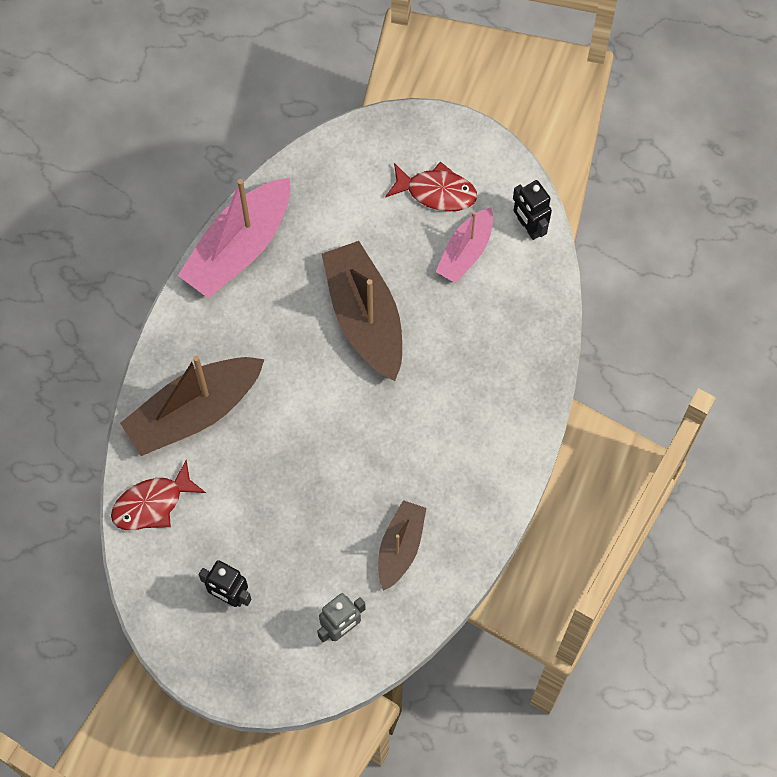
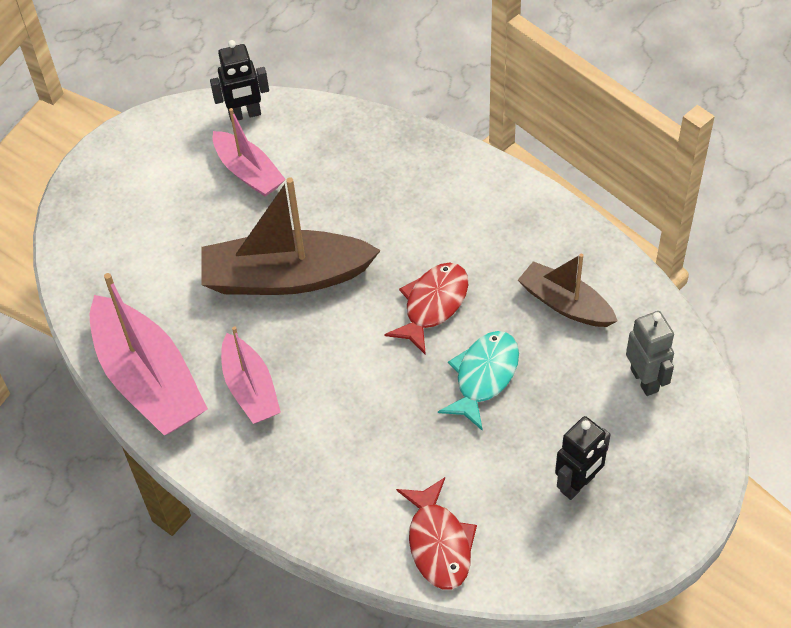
camera: 70 degrees left, 15 degrees down
(194, 411) = (336, 472): brown boat -> none
(251, 325) = (250, 388): none -> pink boat
(310, 499) = (484, 376): none -> turquoise fish
(436, 192) = (169, 182): red fish -> red fish (433, 305)

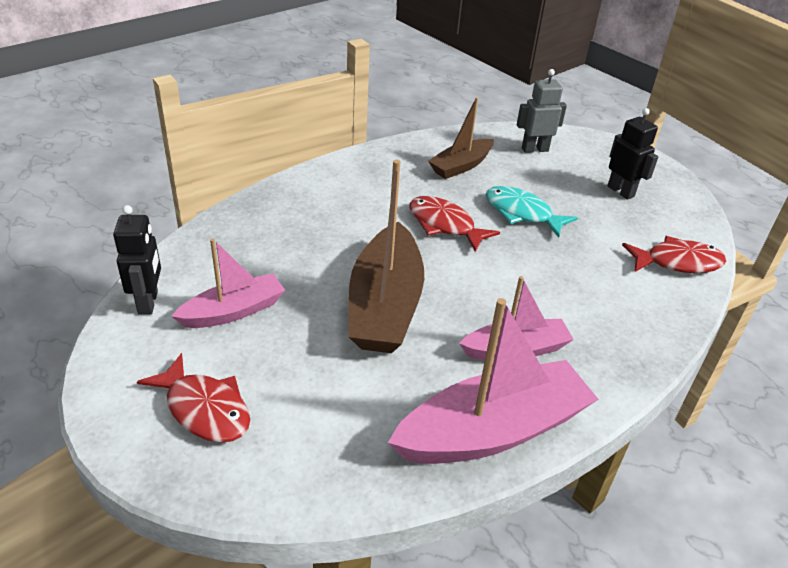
camera: 85 degrees left, 15 degrees down
(137, 189) = (204, 409): none -> red fish

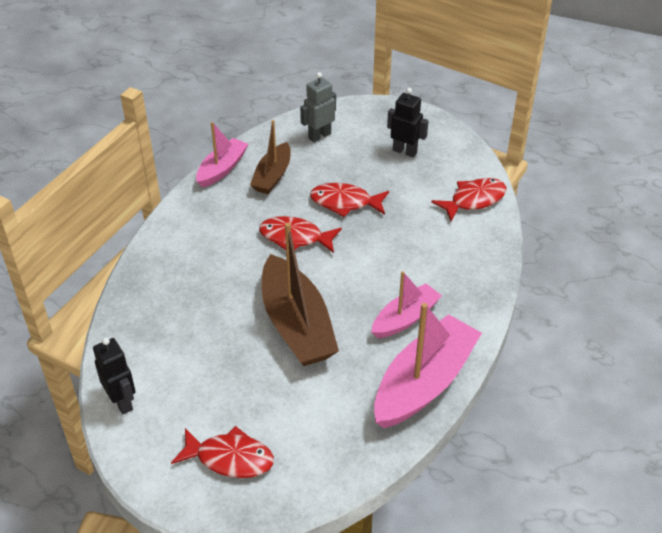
camera: 25 degrees left, 5 degrees up
(233, 311) = (192, 379): pink boat -> pink boat (222, 169)
(522, 213) = (345, 202): turquoise fish -> red fish

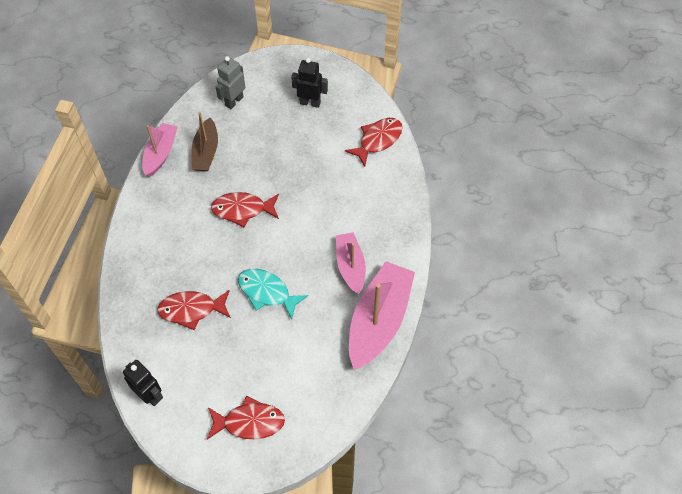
camera: 15 degrees left, 15 degrees up
(296, 325) = (267, 292): brown boat -> turquoise fish
(345, 202) = (274, 166): red fish -> red fish (191, 310)
(405, 318) = (350, 266): pink boat -> pink boat turned 45 degrees counterclockwise

